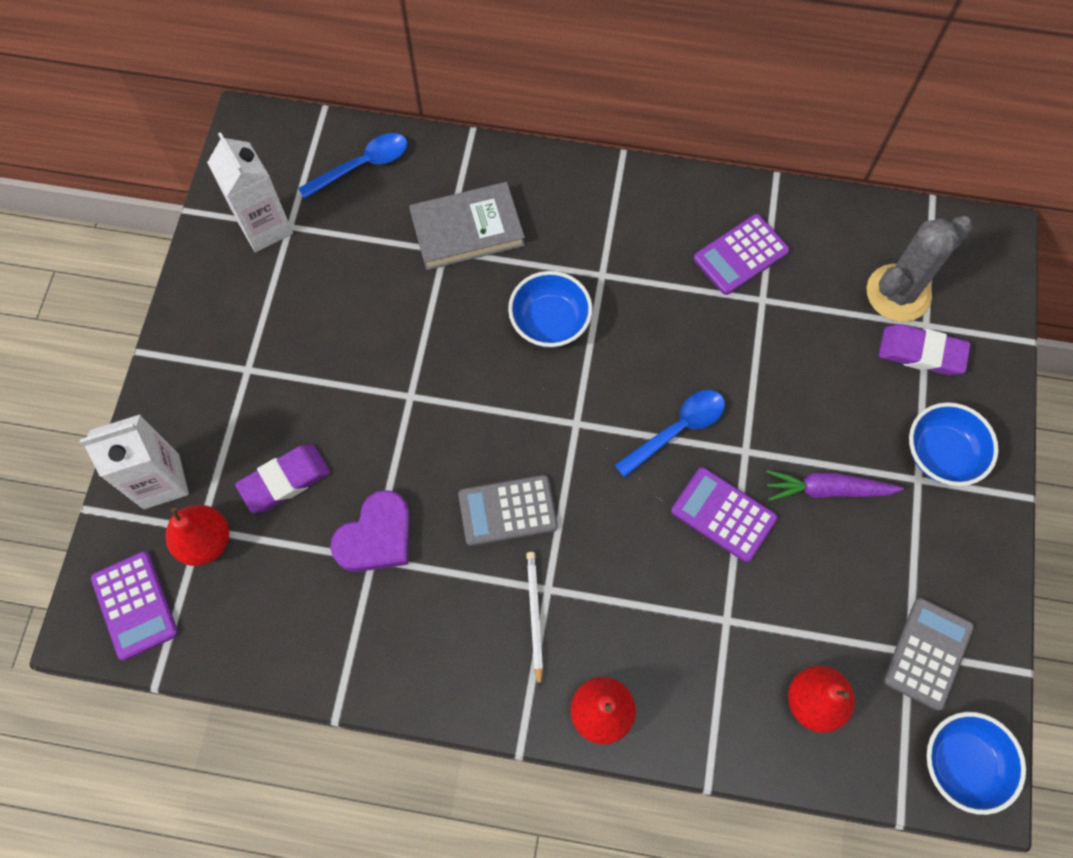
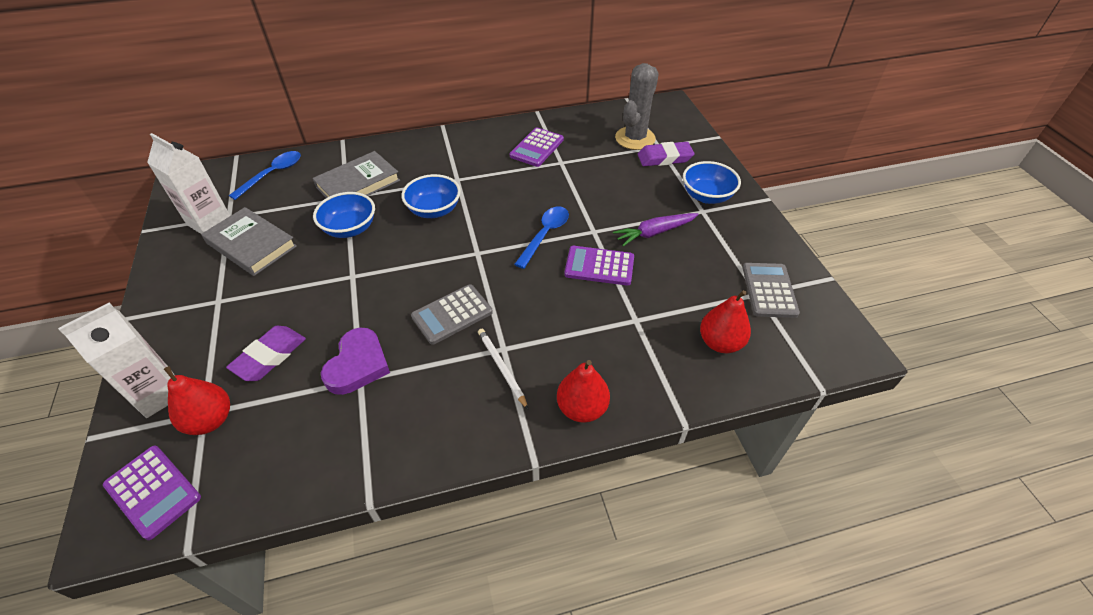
camera: 25 degrees left, 20 degrees down
(305, 290) = (251, 245): none -> grey book
(961, 764) = (832, 339): blue bowl -> blue bowl (350, 229)

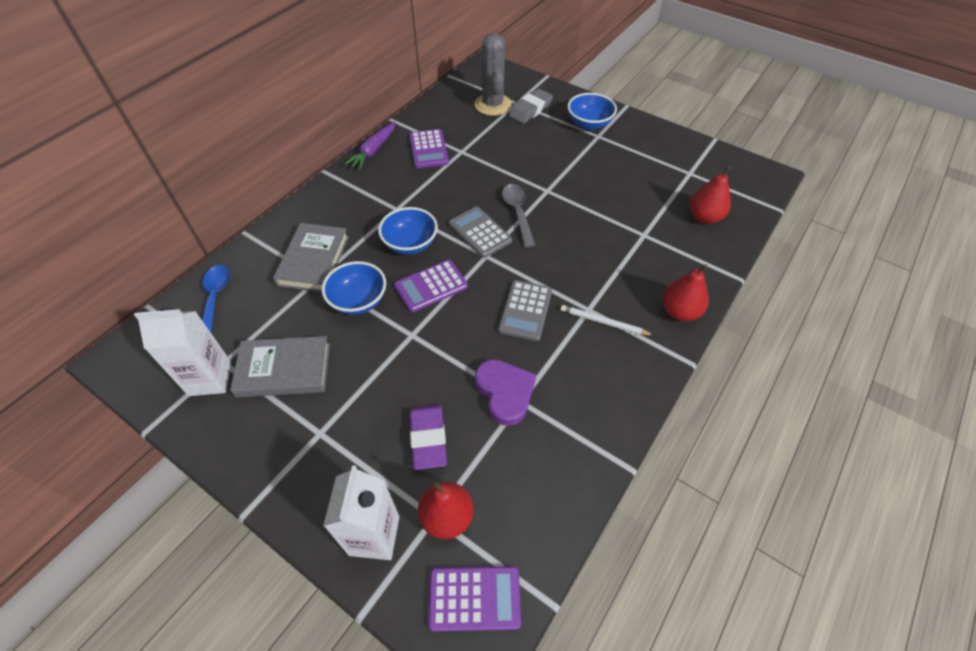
camera: 40 degrees left, 5 degrees up
(545, 235) = (518, 213): blue spoon -> grey spoon
(599, 266) = (580, 213): purple calculator -> purple calculator (431, 286)
(654, 233) = (587, 168): purple carrot -> purple carrot (373, 151)
(664, 158) = (530, 110): purple eraser -> grey eraser
(769, 290) = (693, 167): grey calculator -> grey calculator (480, 232)

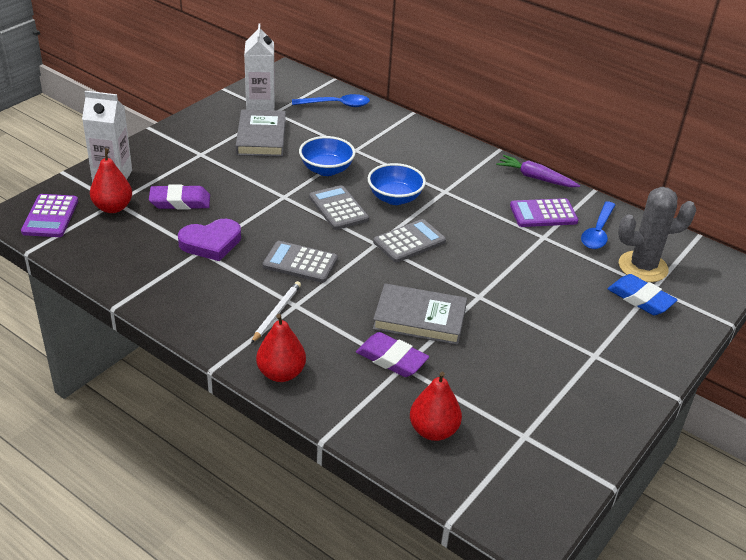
camera: 90 degrees right, 15 degrees down
(313, 260) = (376, 147): grey book -> grey book (419, 318)
(431, 286) = (338, 208): purple calculator -> grey calculator
(451, 122) = (598, 232): none -> blue spoon
(518, 213) = (440, 270): grey spoon -> none
(530, 110) = (640, 299): grey eraser -> blue eraser
(589, 124) = (620, 350): blue bowl -> none
(638, 241) = (391, 359): none -> purple eraser

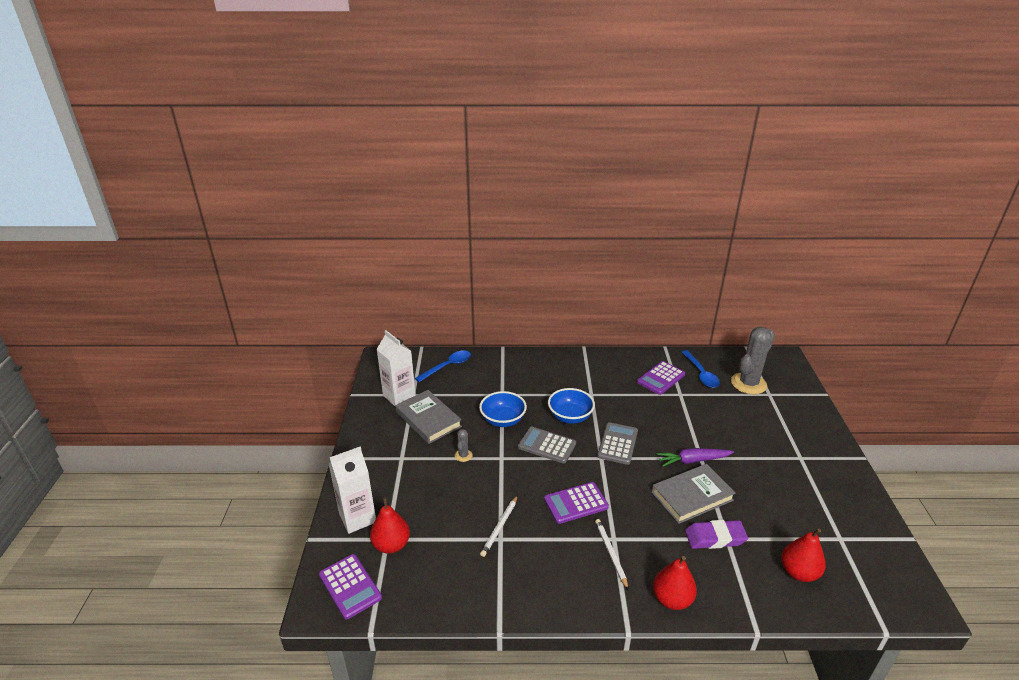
camera: 35 degrees left, 5 degrees down
(180, 201) = (436, 507): purple eraser -> none
(211, 243) = (500, 527): purple heart -> white pencil
(253, 178) = (463, 455): none -> grey cactus
(300, 263) = (576, 503): grey calculator -> purple calculator
(535, 178) = (627, 356): purple carrot -> purple carrot (693, 460)
(640, 299) = (773, 405): blue eraser -> none

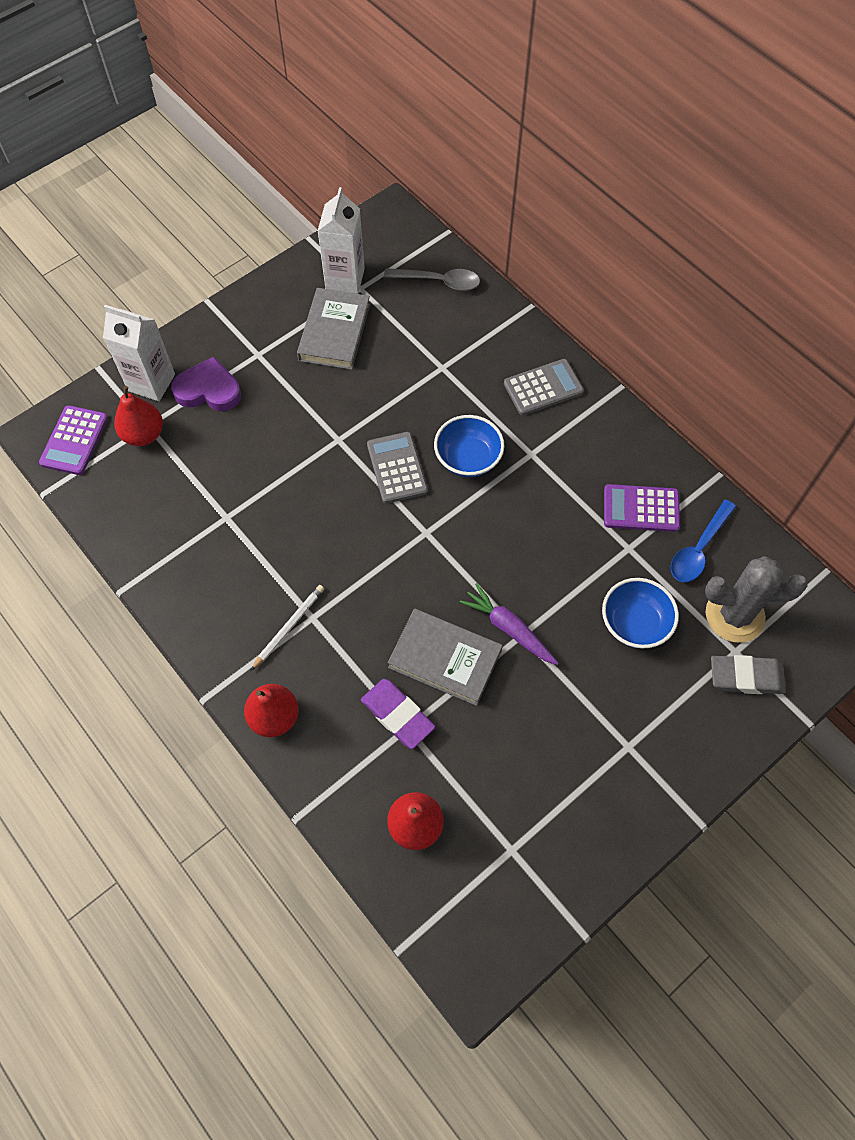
camera: 50 degrees right, 30 degrees up
(398, 494) = (208, 390): none -> purple heart
(447, 366) = (439, 281): blue spoon -> grey spoon
(463, 455) = (310, 403): grey cactus -> none
(500, 527) = (240, 506): white pencil -> none
(503, 420) = (399, 399): blue bowl -> blue bowl (634, 623)
(576, 503) = (332, 552): purple calculator -> none
(617, 444) = (465, 535): grey calculator -> grey calculator (543, 388)
(786, 398) = (746, 677): none -> grey eraser

